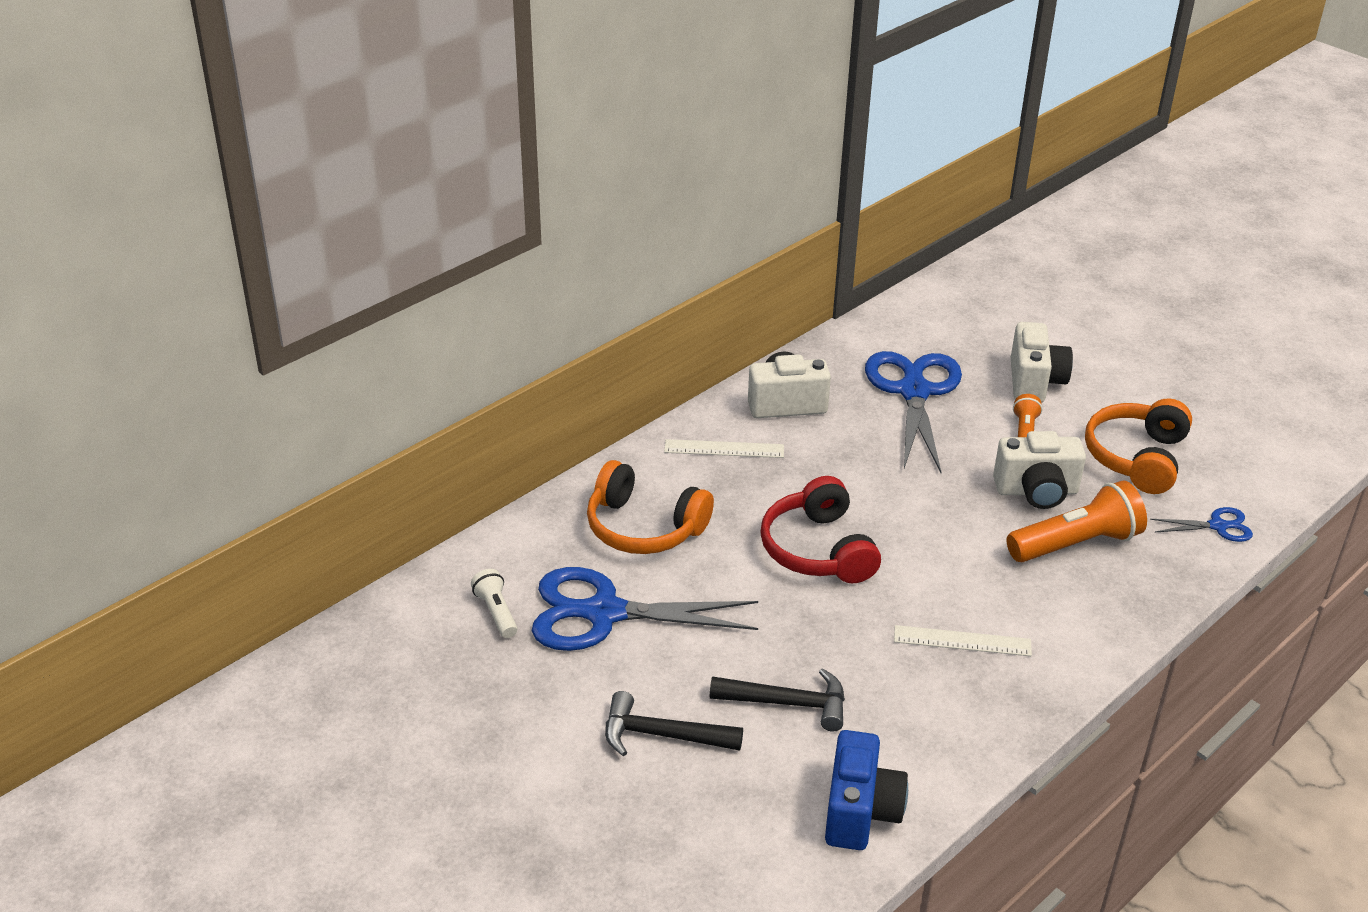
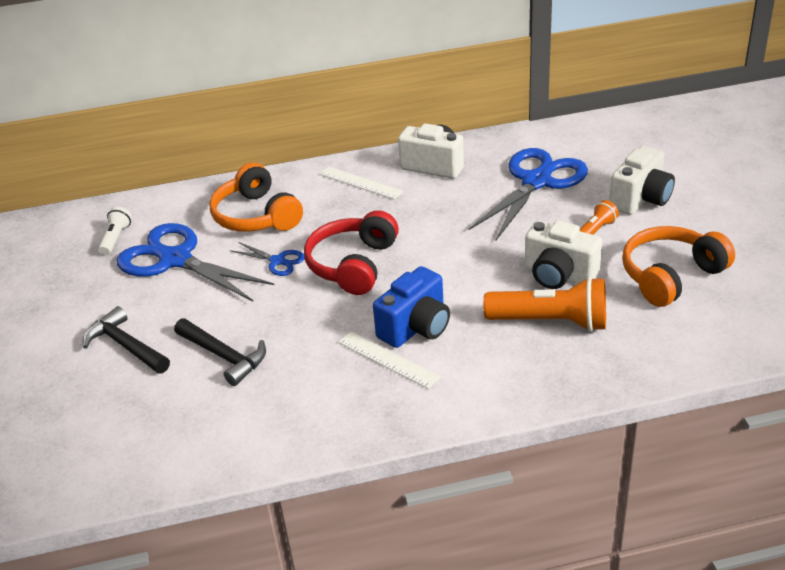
camera: 35 degrees right, 0 degrees up
(860, 812) = (191, 446): blue camera -> blue camera (416, 327)
(1217, 526) = (689, 347): blue scissors -> blue scissors (277, 261)

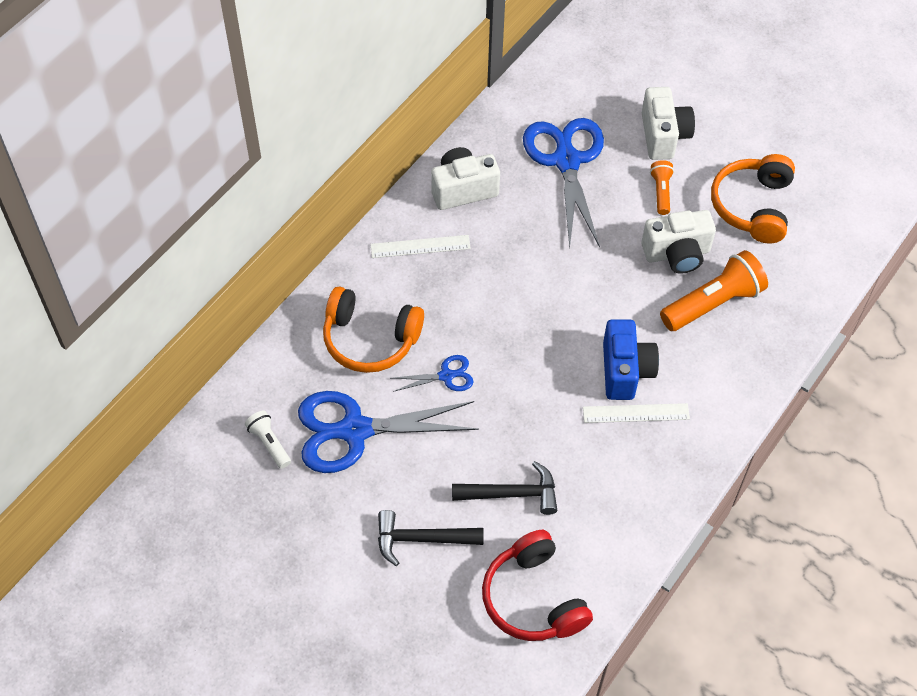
camera: 45 degrees left, 20 degrees up
(353, 265) = (512, 340): red headphones -> red headphones (533, 598)

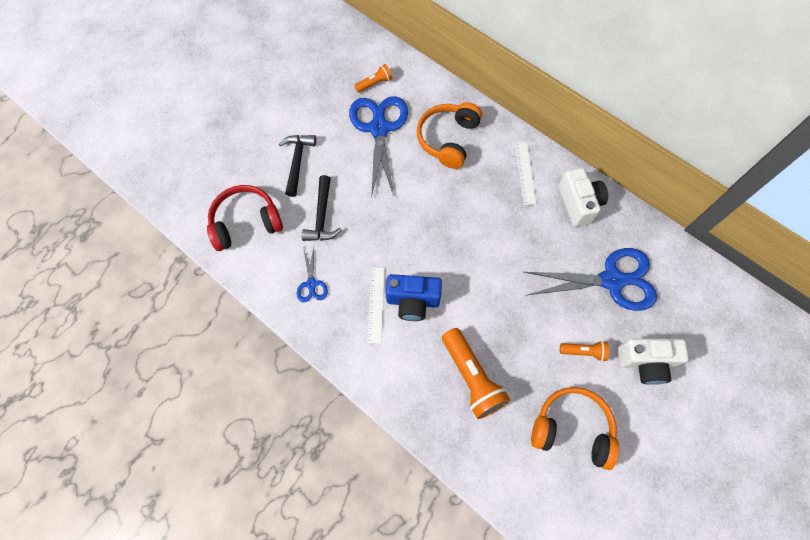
camera: 95 degrees right, 10 degrees up
(269, 443) = (374, 83): white flashlight -> orange flashlight
(446, 376) = (416, 183): blue scissors -> blue scissors (311, 284)
(677, 254) = (520, 356): white camera -> none

